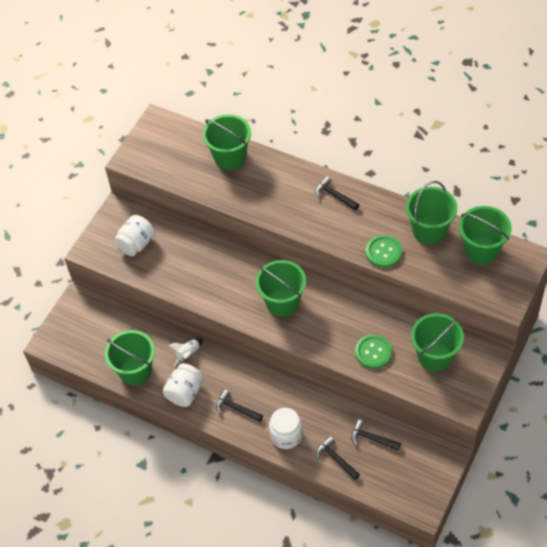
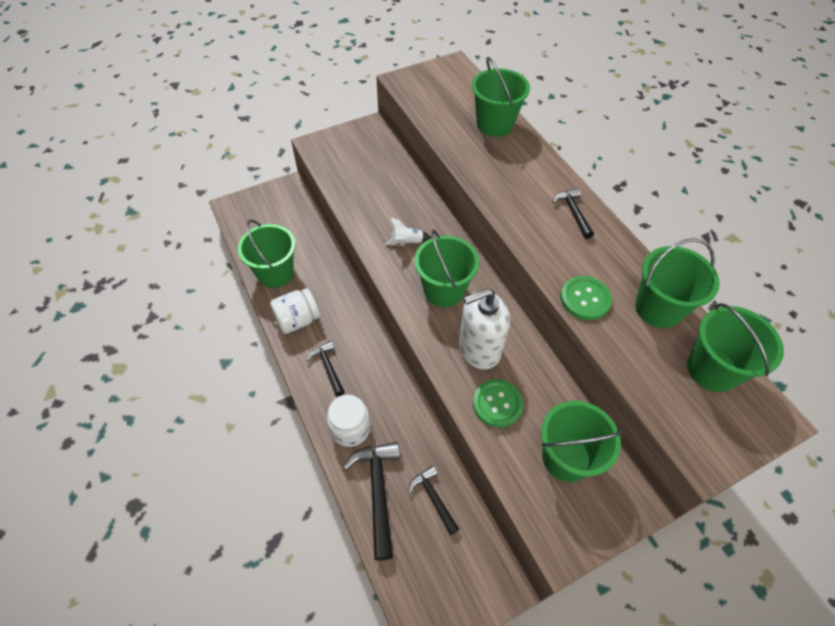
camera: 30 degrees right, 0 degrees up
(136, 244) = (359, 161): white jar -> none
(188, 353) = (332, 288): white rocket -> white rocket (407, 242)
(336, 326) = (479, 349): none -> white soap dispenser
(336, 459) = (378, 492): black hammer -> black hammer, size x1.66

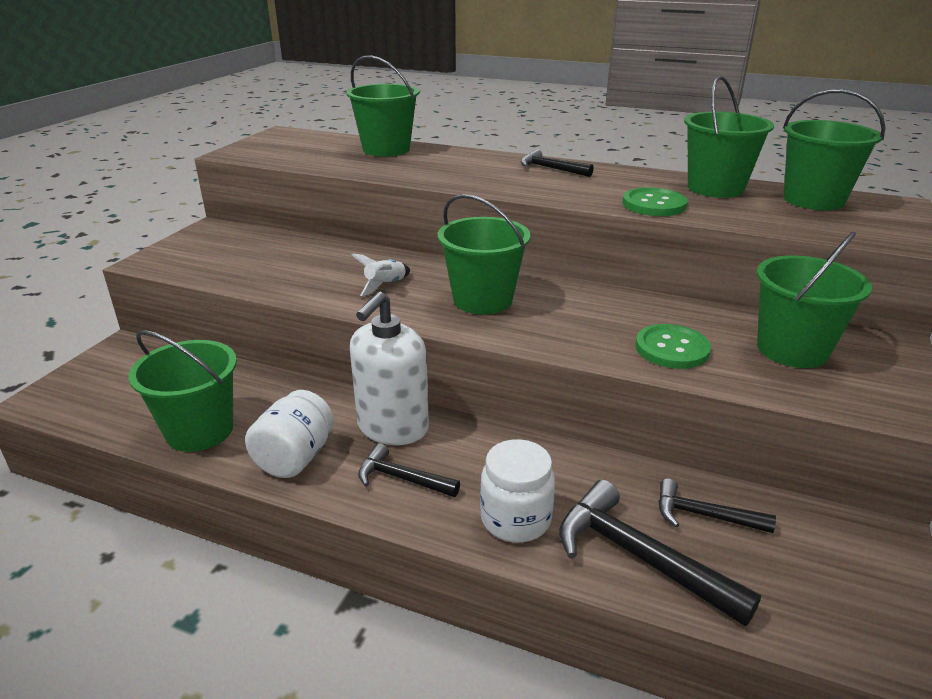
camera: 40 degrees left, 25 degrees down
(479, 349) = (587, 321): white soap dispenser -> white soap dispenser (392, 427)

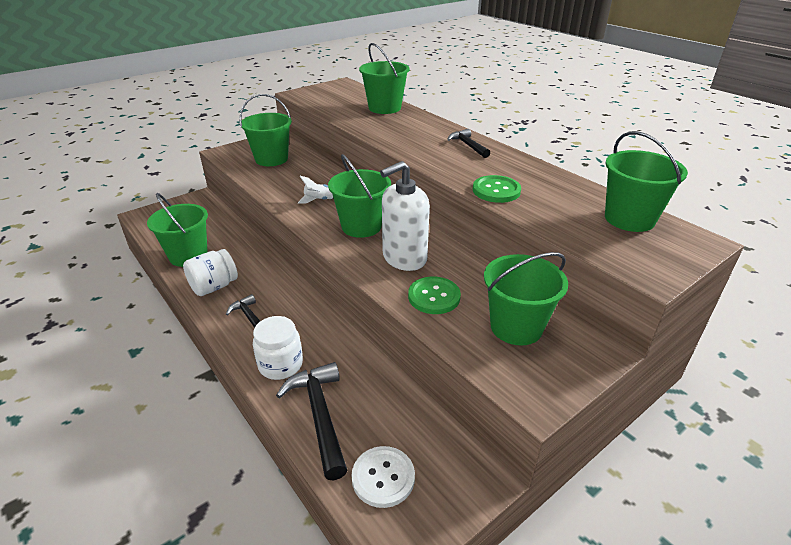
camera: 30 degrees right, 5 degrees up
(392, 427) = (275, 288): white soap dispenser -> white soap dispenser (404, 258)
(704, 515) = (384, 411): black hammer -> none
(715, 188) = (564, 189): green bucket -> green bucket (271, 159)
(793, 590) = (383, 477): none -> white button

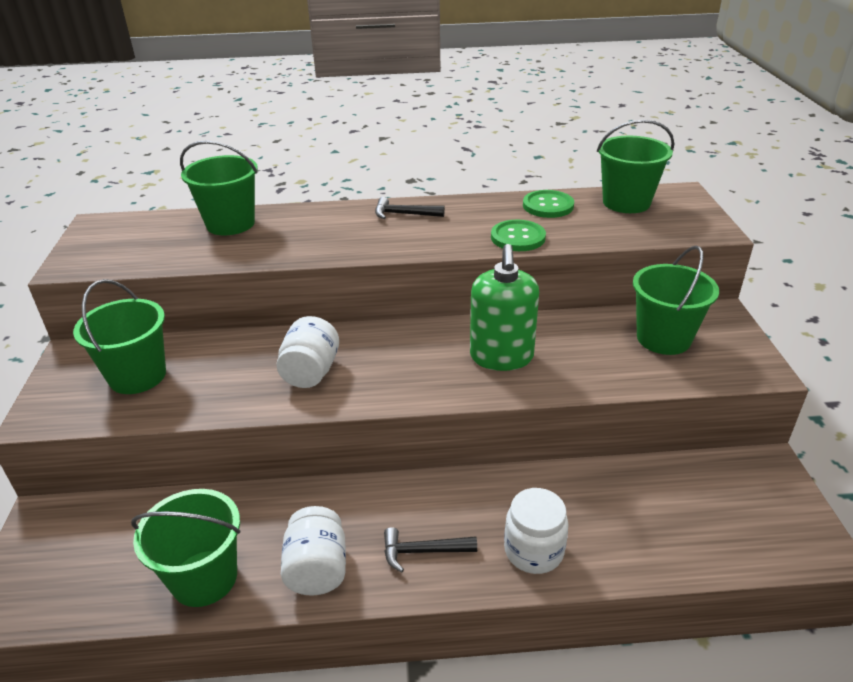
camera: 55 degrees left, 0 degrees up
(319, 200) = (311, 372): white rocket -> white jar
(319, 416) = (636, 546): black hammer -> none
(361, 226) = (408, 362): green bucket -> none
(383, 477) = (742, 529): white button -> none
(404, 258) = (501, 357): white soap dispenser -> green soap dispenser
(434, 297) = (585, 365): green button -> green button (548, 206)

